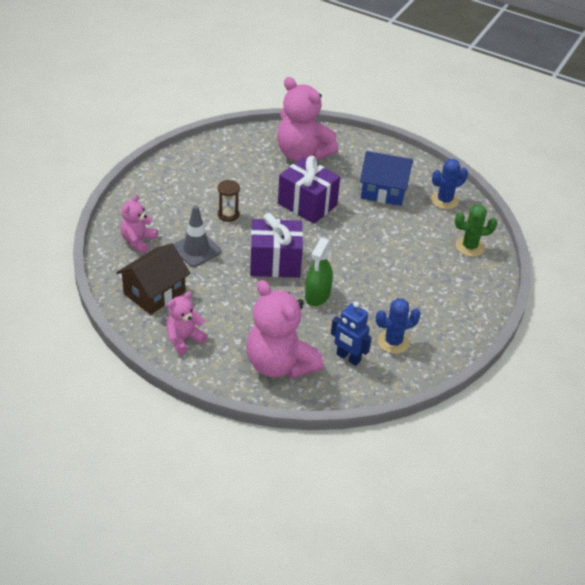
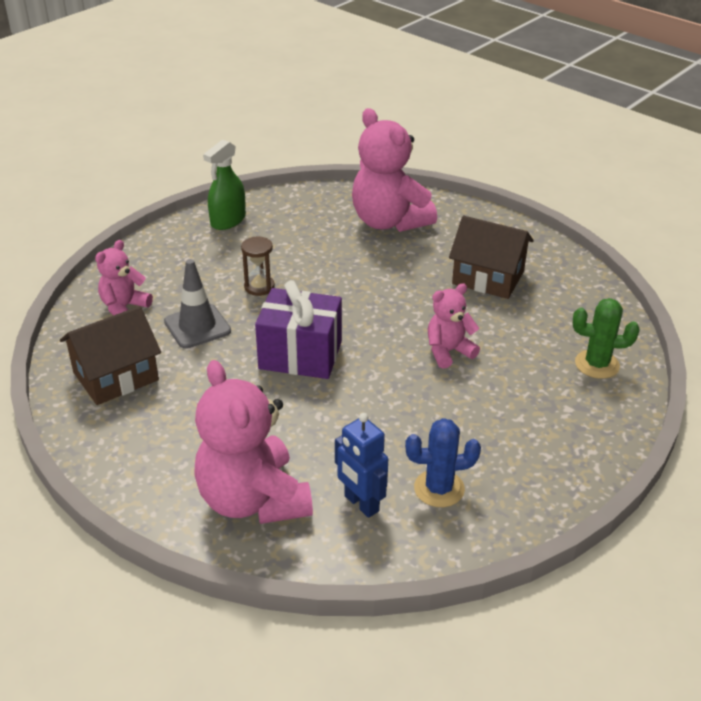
camera: 15 degrees right, 5 degrees down
(184, 339) = (129, 445): pink teddy bear -> pink teddy bear (448, 351)
(307, 204) = (373, 284): purple gift -> none
(317, 295) = (345, 406): green spray bottle -> green spray bottle (228, 220)
(383, 191) = (488, 277): blue house -> brown house
(444, 200) = (574, 298): blue cactus -> none

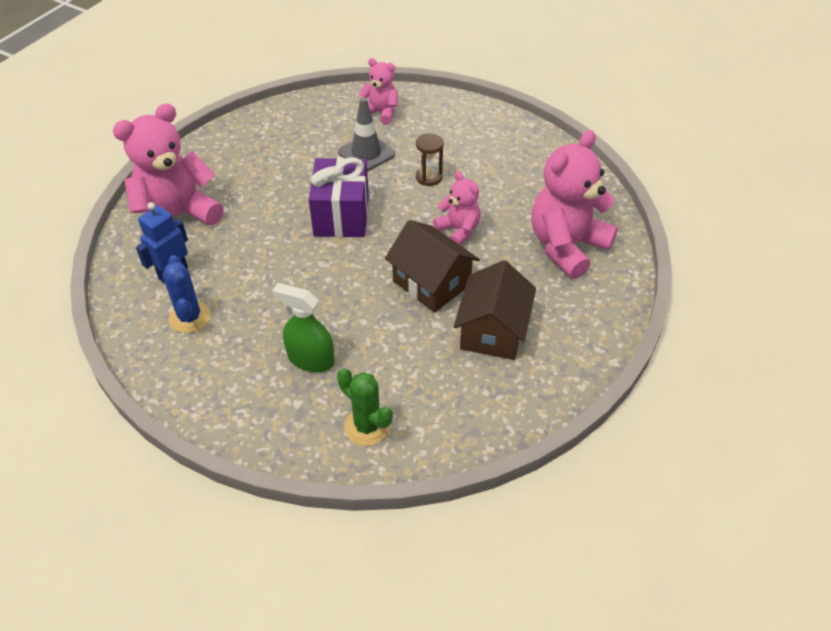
camera: 80 degrees right, 10 degrees up
(116, 376) = (299, 127): brown house -> brown house (431, 283)
(228, 220) = (523, 142): green spray bottle -> green spray bottle (310, 359)
(448, 351) = (365, 309): pink teddy bear -> pink teddy bear (458, 230)
(597, 364) = (367, 426): green cactus -> green cactus turned 45 degrees counterclockwise

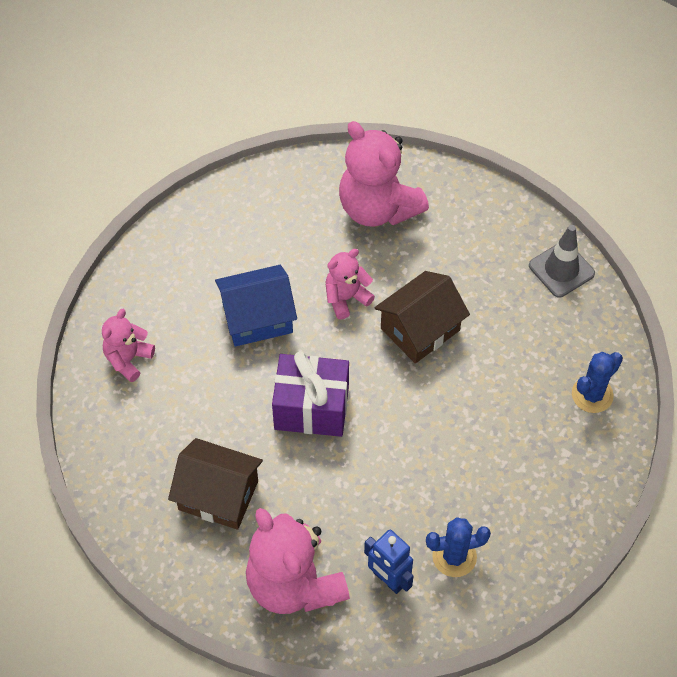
camera: 85 degrees left, 10 degrees up
(310, 359) = (514, 440): green spray bottle -> none
(366, 153) = (206, 378): grey traffic cone -> grey traffic cone (561, 269)
(367, 426) = (592, 395): green cactus -> blue cactus
(429, 177) = (257, 318): brown hourglass -> blue house
(492, 331) = (485, 284): brown house -> brown house (218, 495)

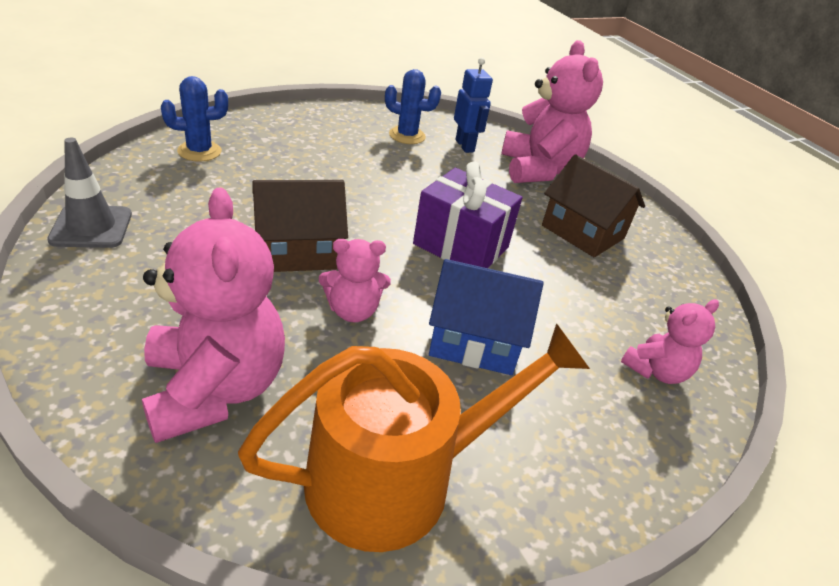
camera: 160 degrees left, 20 degrees down
(256, 210) = (396, 478): none -> orange watering can

